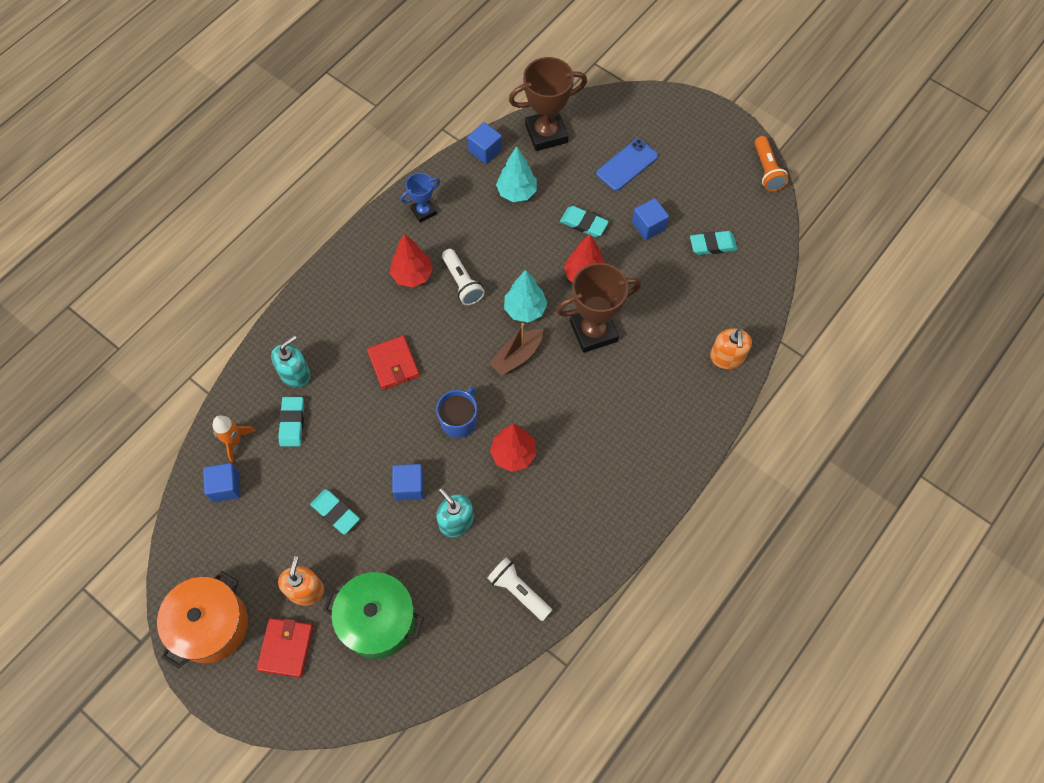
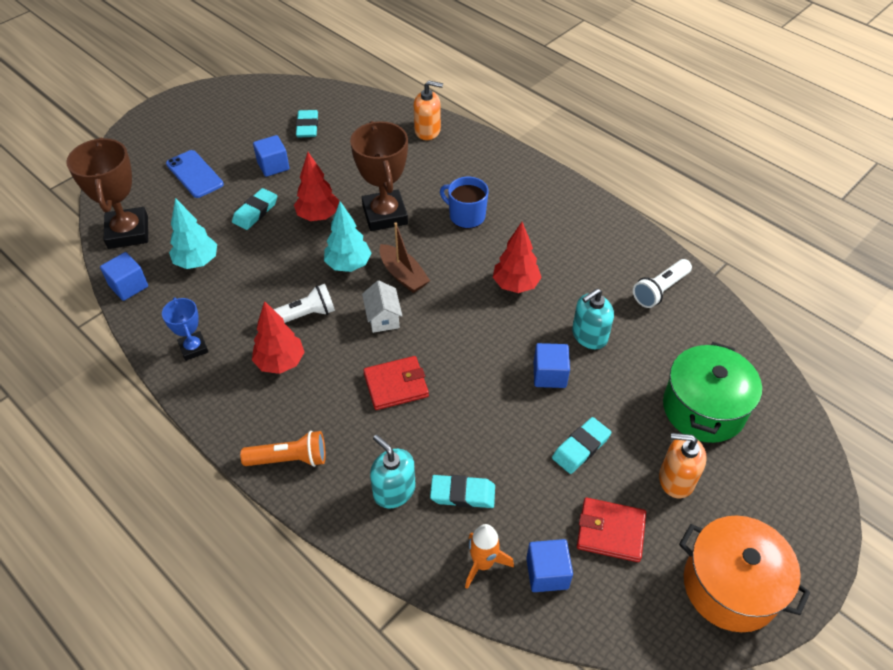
camera: 85 degrees left, 15 degrees down
(286, 648) = (746, 500): red wallet -> red wallet (610, 531)
(459, 420) = (474, 327): blue mug -> blue mug (466, 216)
(465, 345) = (383, 317): none -> white house
(767, 170) = (237, 85): orange flashlight -> orange flashlight (289, 459)

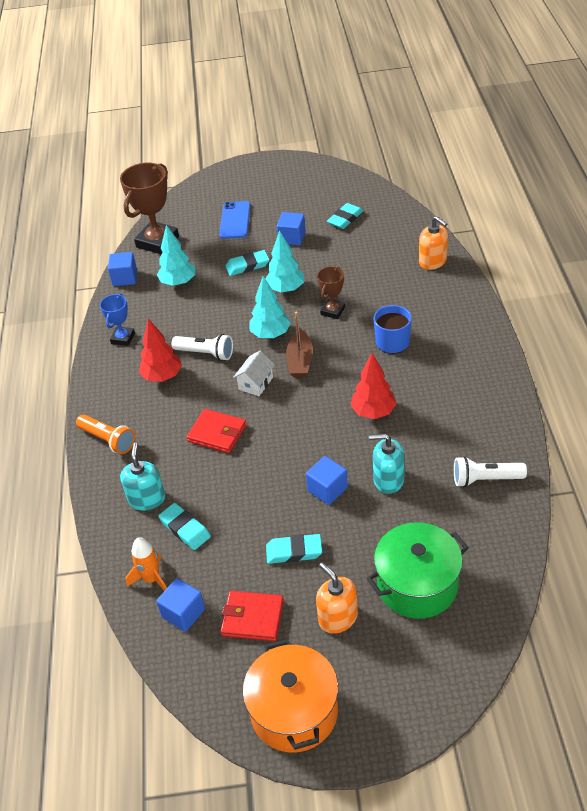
camera: 45 degrees right, 5 degrees down
(318, 216) = (285, 289): red tree -> turquoise tree
(385, 215) = (332, 311): brown trophy -> brown trophy, size x0.54
(610, 531) = (252, 618): red wallet -> red wallet turned 45 degrees counterclockwise

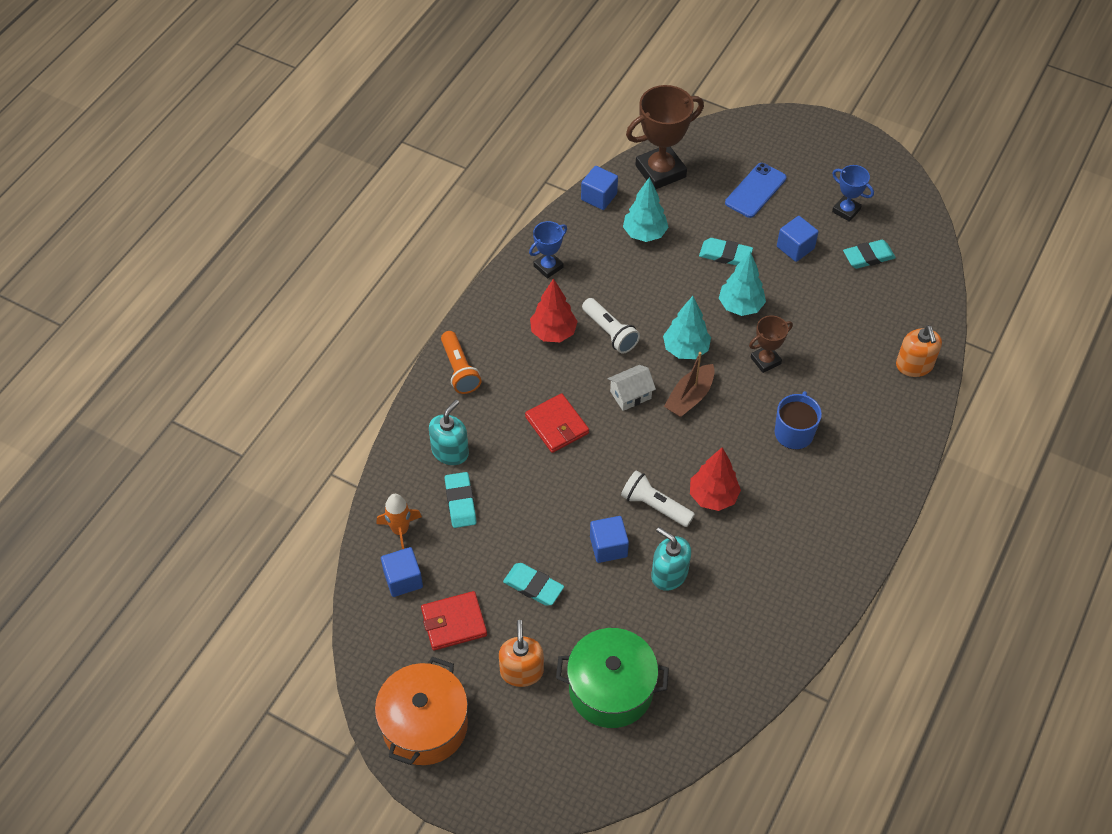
camera: 30 degrees right, 10 degrees up
(252, 618) = (454, 622): red wallet -> red wallet turned 60 degrees counterclockwise
(306, 201) = (846, 210): none -> blue trophy
(485, 479) = (756, 634): white flashlight -> white flashlight (654, 506)

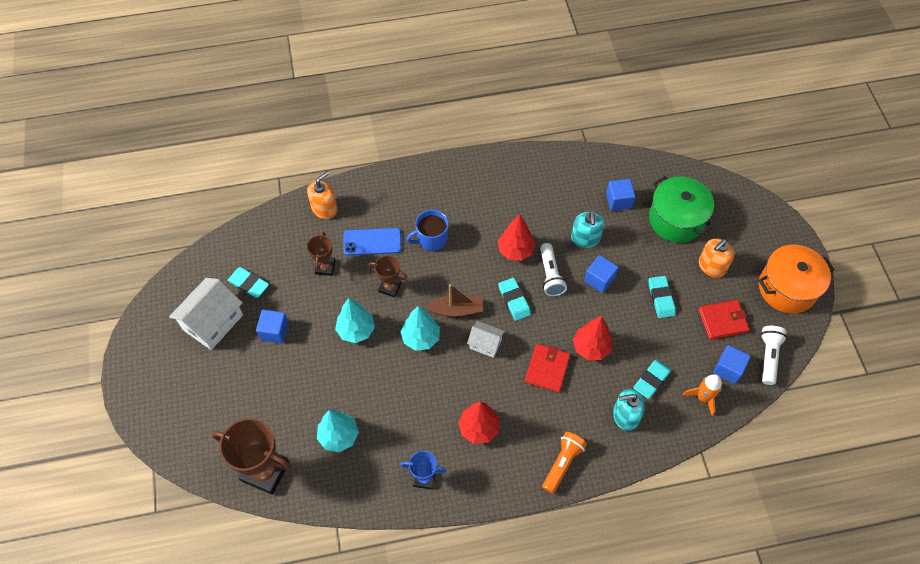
camera: 130 degrees left, 5 degrees up
(454, 622) = (722, 321): red wallet -> red wallet turned 45 degrees counterclockwise
(542, 478) = (591, 347): none -> red tree
(599, 197) = (327, 496): blue cube -> blue cube (618, 201)
(610, 332) = (447, 393): white flashlight -> white flashlight (768, 357)
(725, 255) = (316, 370): turquoise eraser -> turquoise eraser (514, 300)
(755, 190) = (236, 391): blue phone -> blue phone (372, 242)
(836, 324) = (325, 267): none -> brown trophy
(846, 210) = (213, 322): blue trophy -> white house

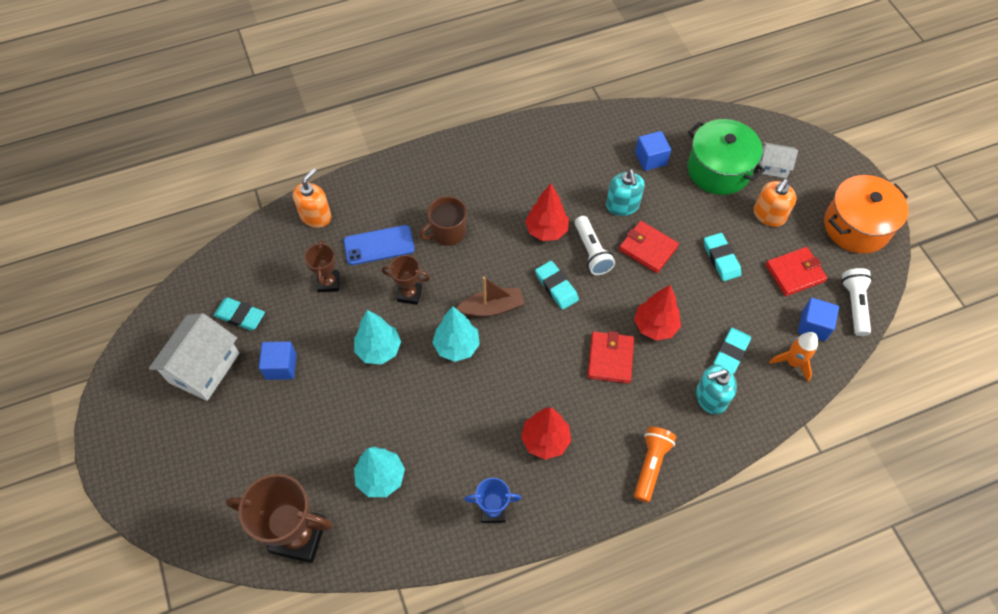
camera: 10 degrees left, 0 degrees up
(431, 239) = (447, 232): blue mug -> brown mug
(485, 344) = (533, 341): white house -> white house (773, 167)
(599, 279) = (648, 248): blue cube -> red wallet

